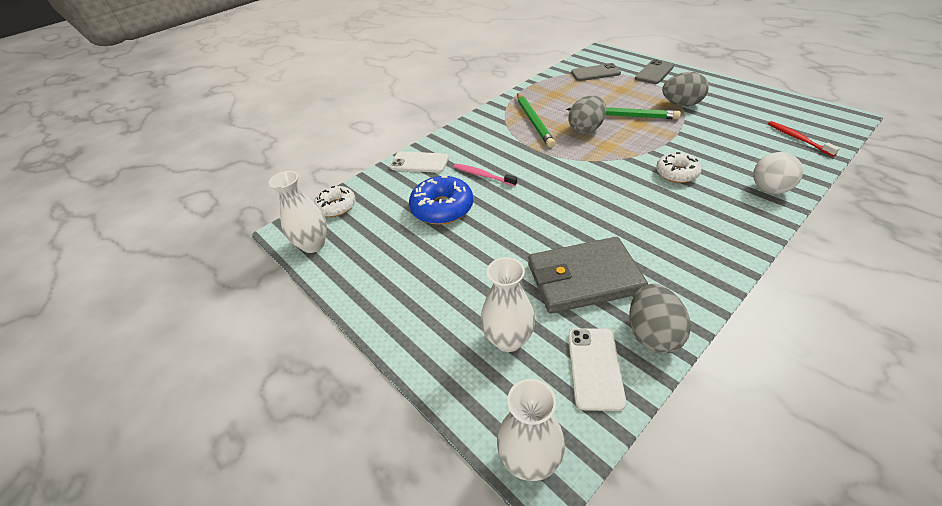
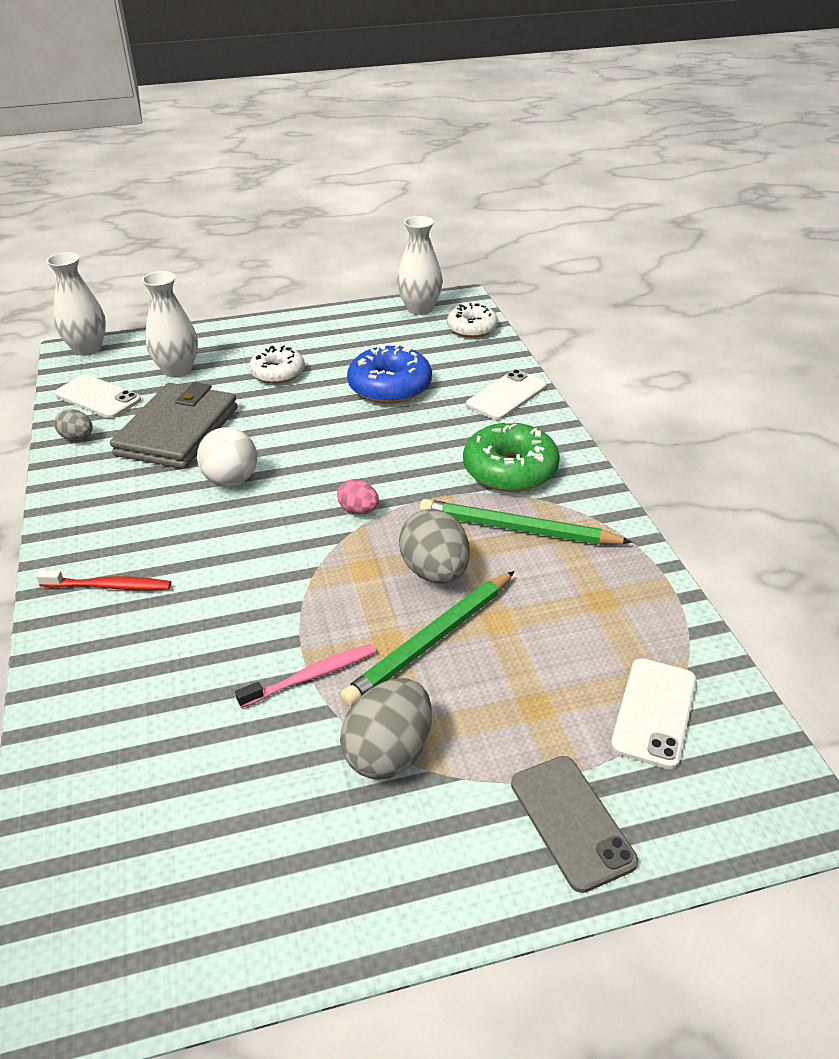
camera: 115 degrees right, 5 degrees down
(483, 175) = (421, 432): pink toothbrush -> pink toothbrush (311, 676)
(491, 138) = (510, 470): none -> green donut
(571, 165) = (359, 510): none -> pink egg
(595, 73) = (654, 712): grey phone -> white phone
(652, 334) = (77, 438): grey egg -> grey egg, size x0.56
(676, 173) = (224, 595): white donut -> white donut (278, 373)
(769, 189) = (83, 661): white ball -> white ball (231, 480)
(798, 139) = (109, 822): red toothbrush -> red toothbrush (108, 586)

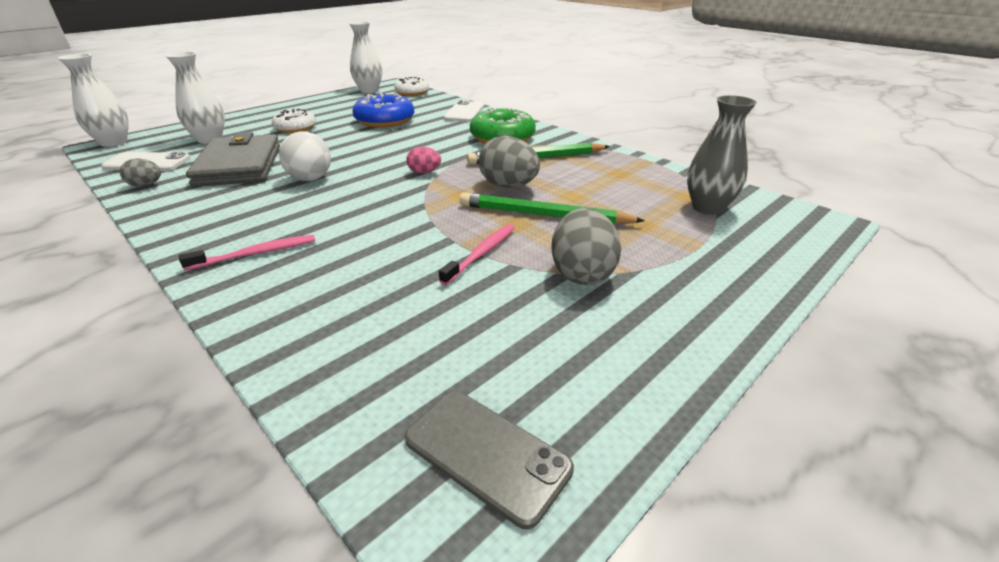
camera: 30 degrees left, 5 degrees down
(108, 586) = (255, 254): red toothbrush -> pink toothbrush
(431, 641) = (543, 215): green pencil -> green pencil turned 90 degrees clockwise
(572, 822) = (730, 266): grey phone -> grey phone (487, 453)
(654, 712) = (707, 208): white phone -> grey vase

